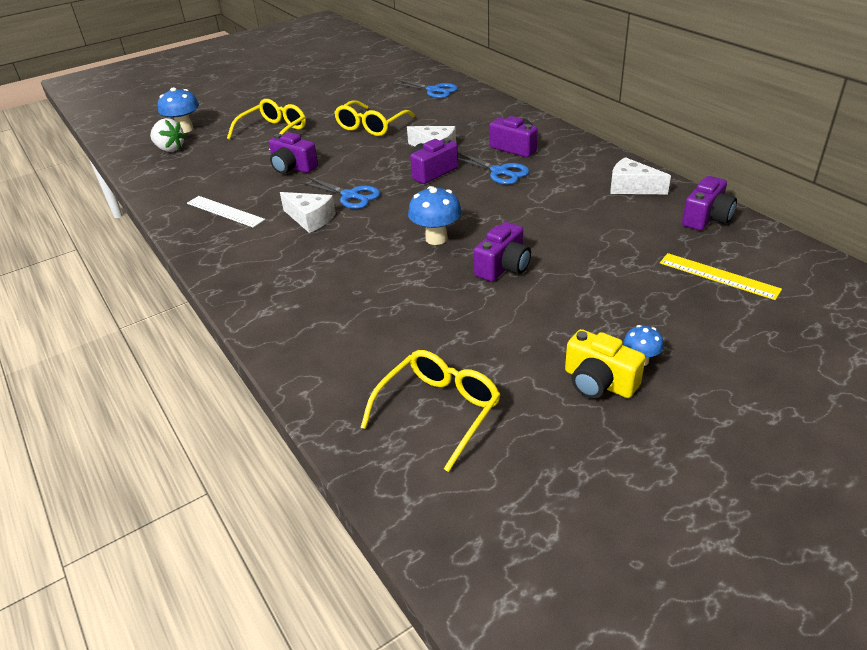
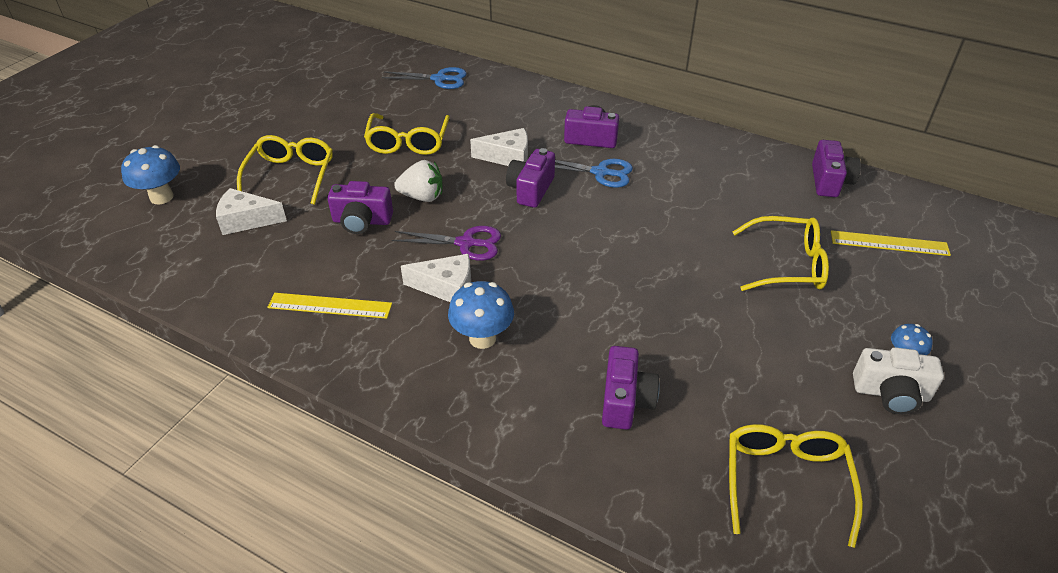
camera: 30 degrees left, 5 degrees up
(170, 149) = (167, 232): white strawberry -> white strawberry (422, 197)
(225, 211) = (330, 305): white ruler -> yellow ruler
(350, 196) = (466, 243): blue scissors -> purple scissors
(436, 238) = (607, 274): blue mushroom -> blue mushroom (482, 338)
(503, 267) = (702, 290): purple camera -> purple camera (625, 401)
(599, 268) = (788, 265): none -> yellow glasses
(599, 382) = (891, 393): yellow camera -> white camera
(631, 187) = (739, 162): white cheese -> white cheese (246, 220)

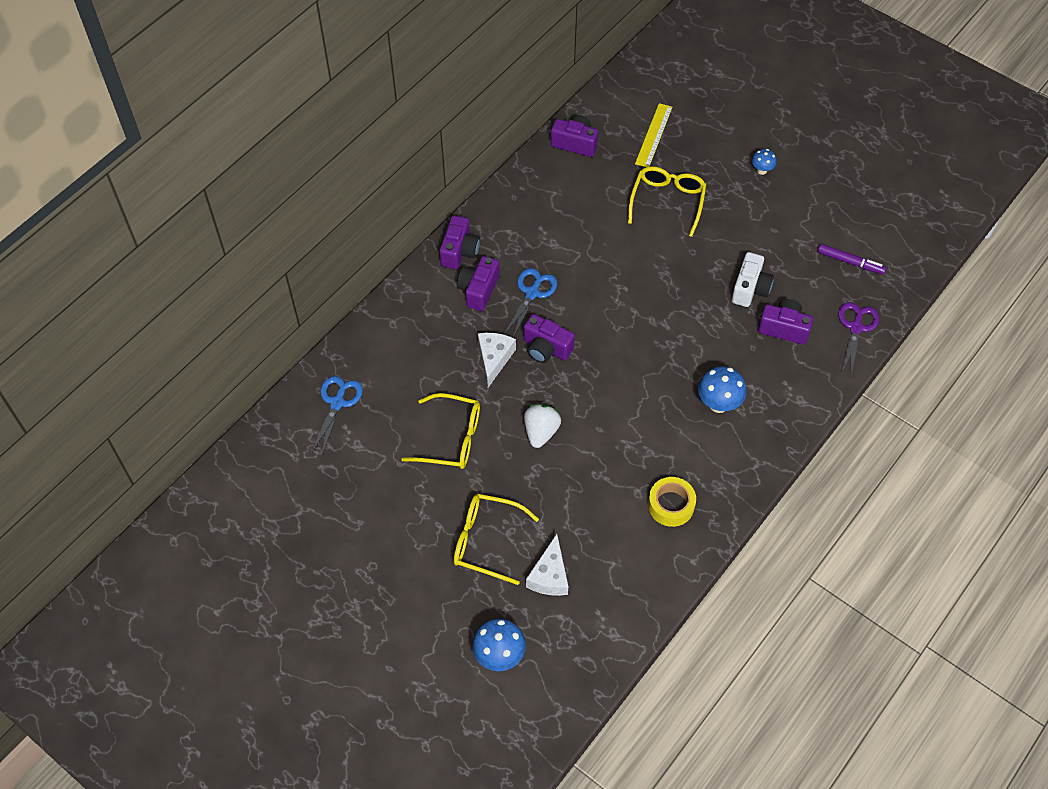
camera: 80 degrees left, 15 degrees up
(330, 305) = (671, 505): yellow ruler -> yellow tape
(362, 221) = (567, 481): purple camera -> purple camera (459, 251)
(446, 287) = (661, 422): white cheese -> none
(466, 243) = (610, 404): purple scissors -> purple scissors (856, 327)
(785, 481) = (850, 262): yellow glasses -> purple marker
(891, 393) = (790, 188): white camera -> white camera (750, 288)

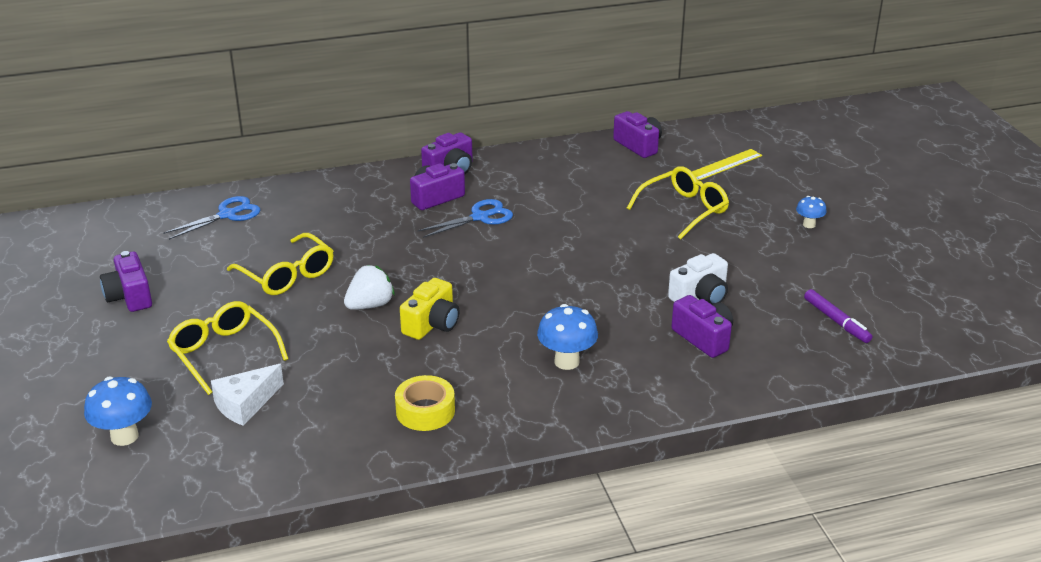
camera: 35 degrees right, 25 degrees down
(494, 359) = (391, 243): white cheese -> none
(546, 348) = (447, 255): purple camera -> purple camera (130, 296)
(601, 424) = (432, 324): none -> yellow camera
(856, 327) = (788, 370): purple scissors -> none

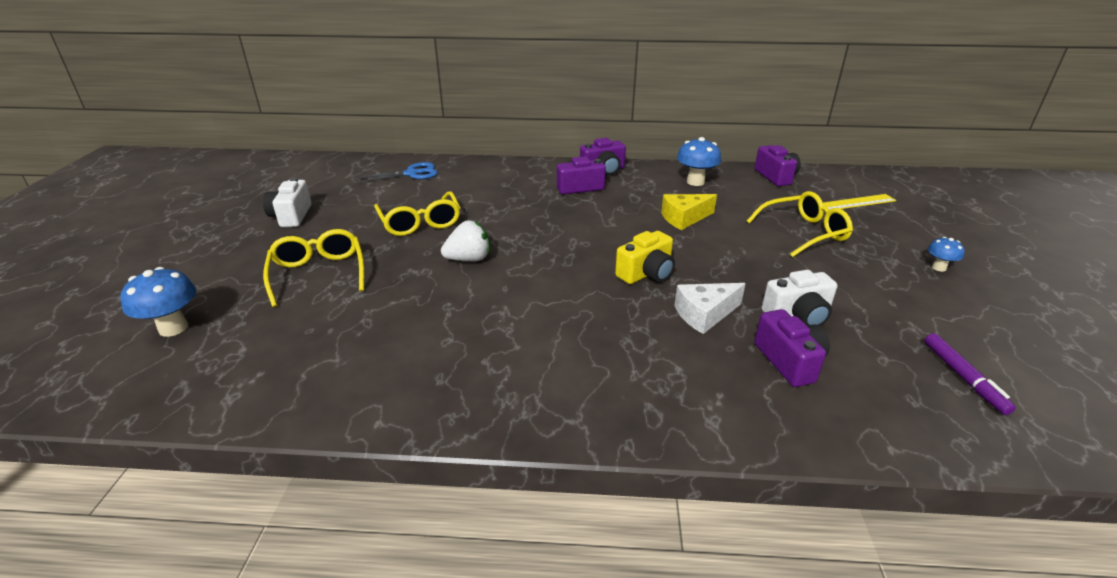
camera: 20 degrees right, 0 degrees up
(130, 296) = (291, 216): purple camera -> white camera
(245, 404) = (295, 323): white cheese -> white cheese (704, 314)
(425, 411) = (449, 371): yellow tape -> none
(432, 324) = (512, 286): yellow camera -> yellow camera (646, 273)
(480, 217) = (608, 207): blue scissors -> none
(563, 216) = (684, 218): none -> yellow cheese
(566, 361) = (624, 353): blue mushroom -> blue mushroom (695, 182)

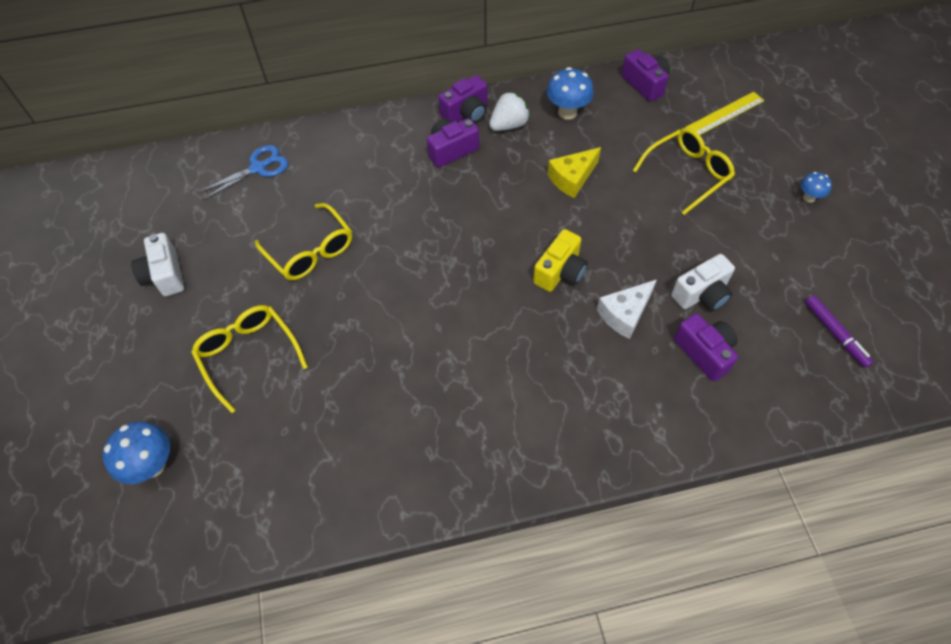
camera: 15 degrees left, 25 degrees up
(469, 259) = (386, 295): white strawberry -> white strawberry (509, 125)

